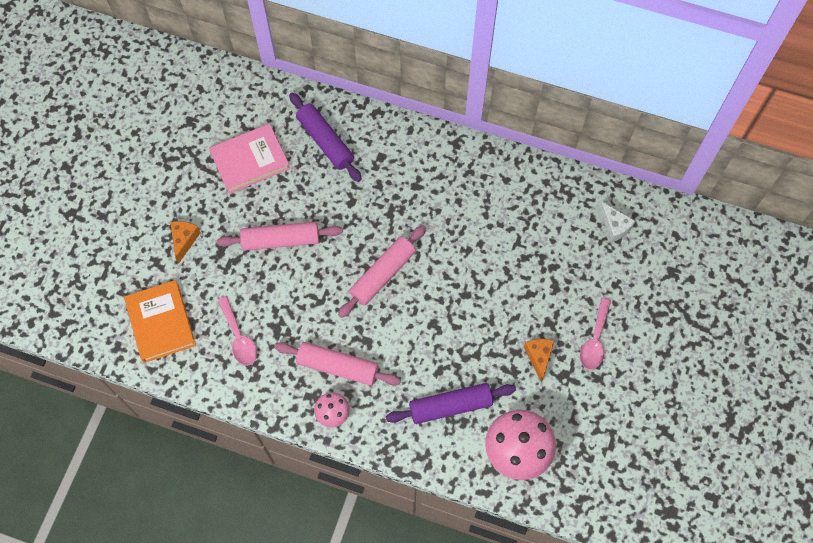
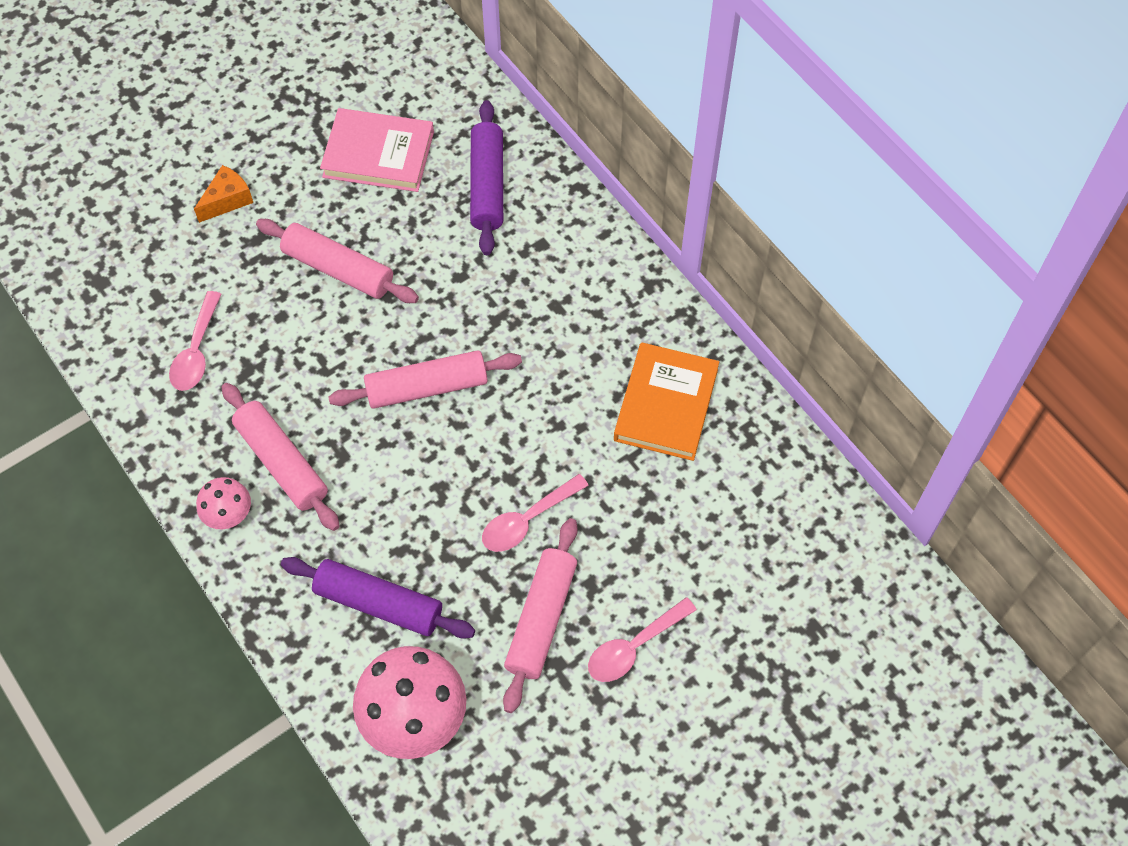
camera: 35 degrees right, 5 degrees down
(161, 323) = (123, 277): orange book -> orange book (666, 405)
(491, 310) = (527, 520): none -> pink spoon
(539, 357) = (541, 619): orange cheese -> pink rolling pin
(614, 226) = (779, 518): white cheese -> none

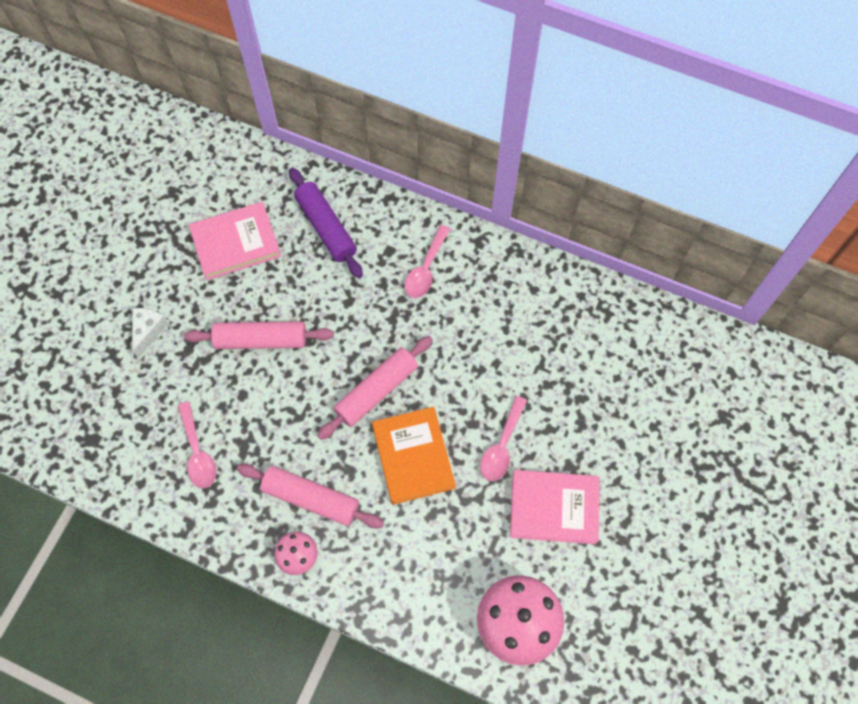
camera: 30 degrees left, 5 degrees up
(227, 200) = (148, 331): orange cheese -> white cheese
(379, 603) = (441, 559): purple rolling pin -> none
(541, 619) = (553, 508): pink rolling pin -> pink book
(634, 646) = (623, 492): pink spoon -> pink spoon (426, 269)
(666, 405) = (540, 318): orange book -> orange book (413, 457)

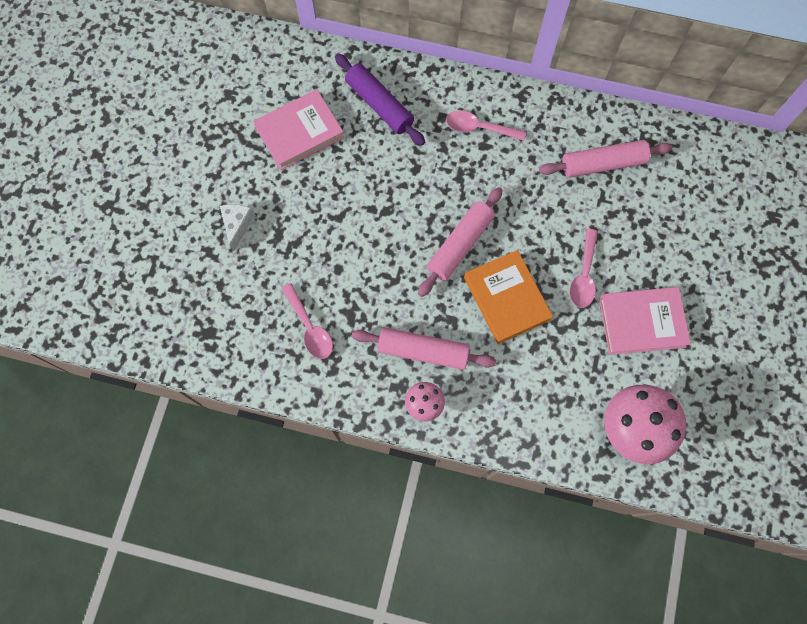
camera: 10 degrees left, 5 degrees up
(261, 340) = (343, 216): pink rolling pin -> pink rolling pin (602, 164)
(426, 269) = (479, 128): pink spoon -> pink spoon turned 90 degrees clockwise

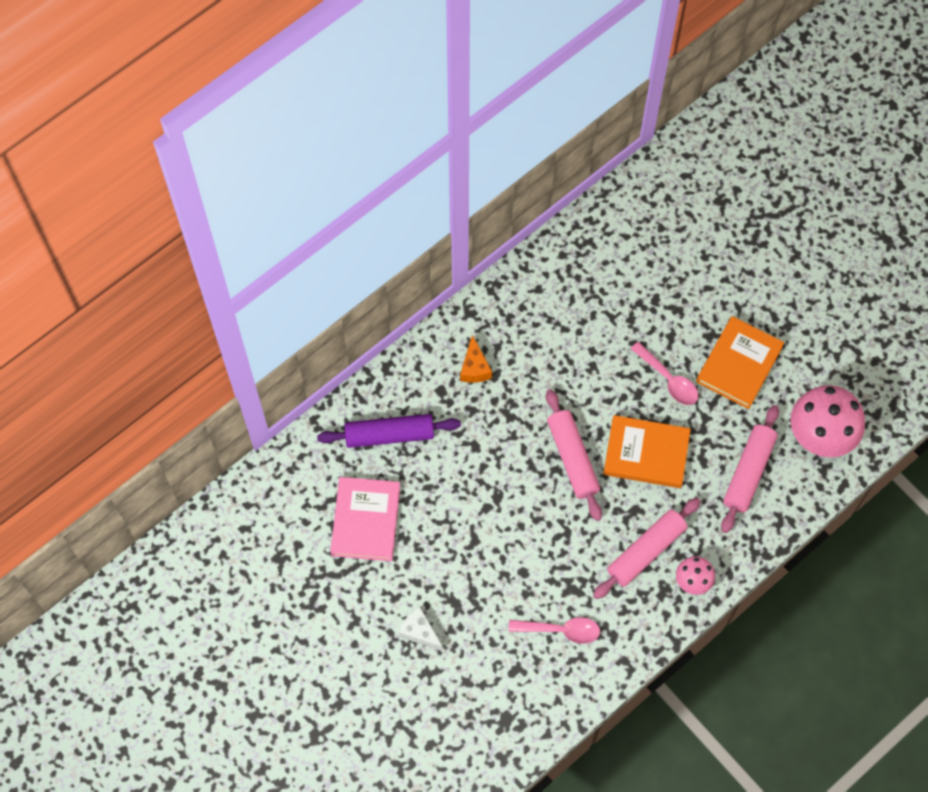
camera: 55 degrees left, 5 degrees down
(479, 128) = (474, 368): pink spoon -> orange cheese
(602, 164) = (581, 294): pink rolling pin -> pink rolling pin (748, 472)
(642, 322) = (739, 364): pink book -> orange book

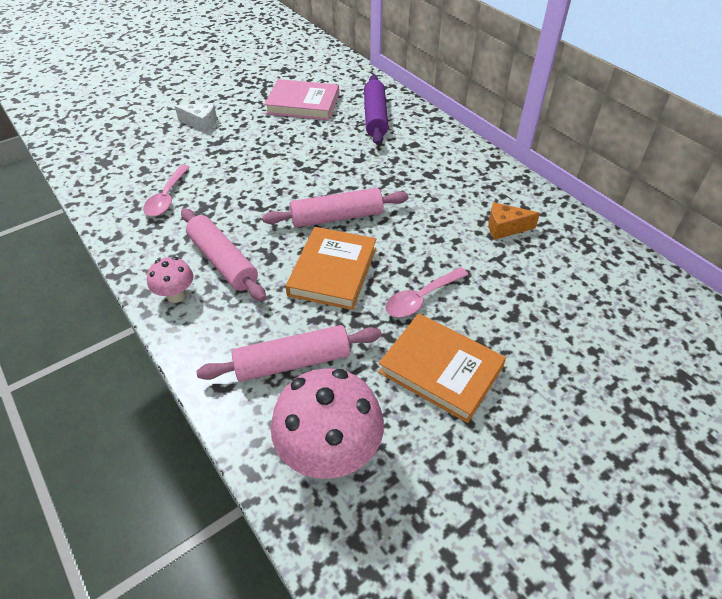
camera: 95 degrees right, 20 degrees down
(419, 632) = (201, 124): white cheese -> white cheese turned 60 degrees clockwise
(474, 368) = (436, 163): orange cheese -> orange cheese (505, 228)
(748, 472) = (293, 362): pink rolling pin -> pink rolling pin turned 45 degrees counterclockwise

